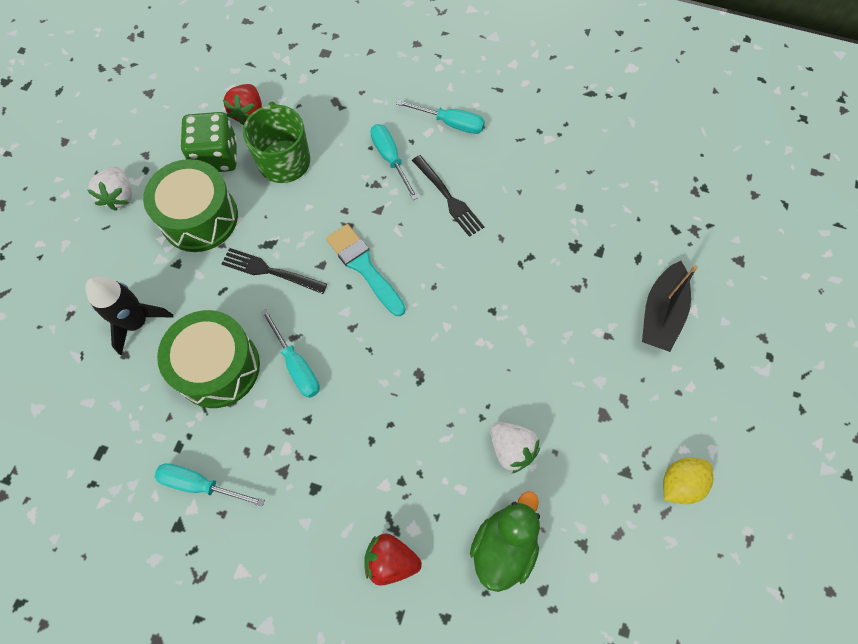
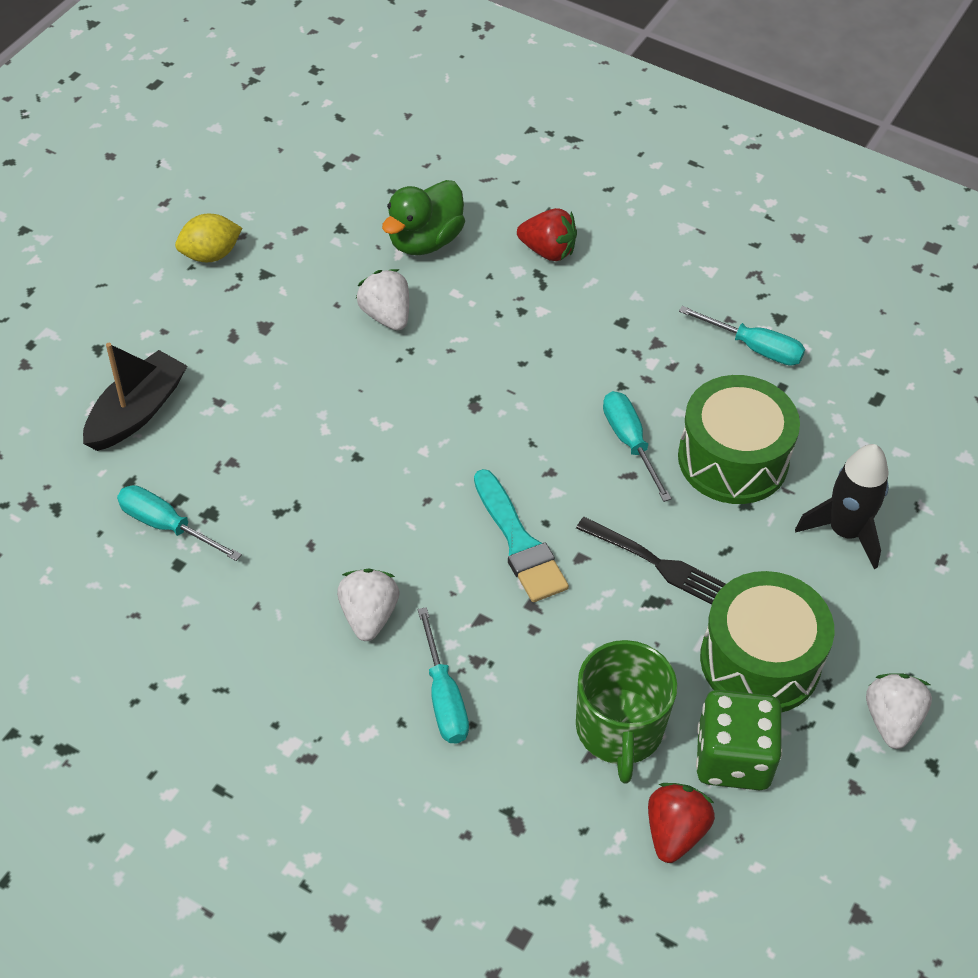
camera: 170 degrees left, 15 degrees down
(449, 198) = (368, 616): black fork -> white strawberry
(450, 123) = (326, 740): turquoise screwdriver -> turquoise screwdriver (166, 526)

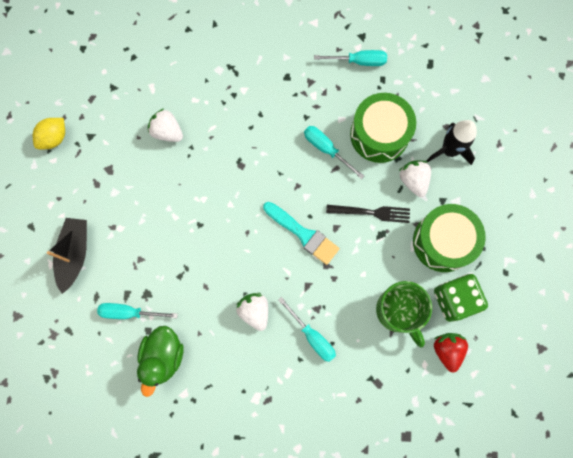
camera: 25 degrees left, 25 degrees up
(424, 241) = (161, 74): green duck -> green duck (163, 357)
(548, 251) = (227, 49): red strawberry -> none
(891, 720) = (513, 243): white strawberry -> white strawberry (413, 180)

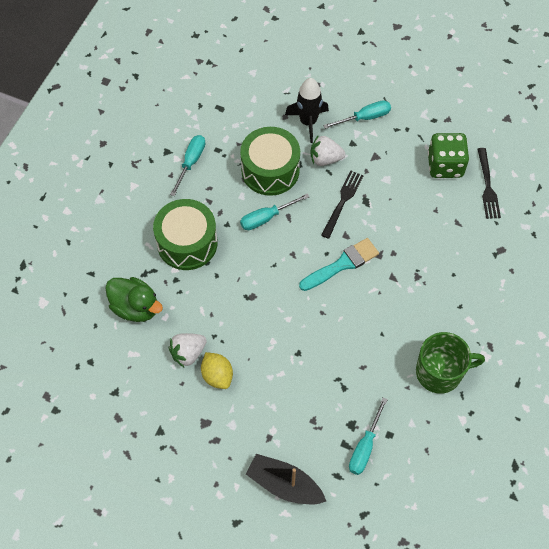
camera: 70 degrees left, 15 degrees down
(54, 138) = (146, 469): yellow lemon -> yellow lemon (217, 376)
(163, 357) = (420, 428): green duck -> green duck (136, 307)
(254, 311) = (402, 330): white strawberry -> none
(312, 336) = (441, 289): turquoise screwdriver -> turquoise screwdriver (364, 118)
(398, 311) = (441, 211): green mug -> green mug (440, 372)
(443, 242) = (390, 156): green drum -> green drum (187, 243)
(447, 350) = (487, 186): red strawberry -> black fork

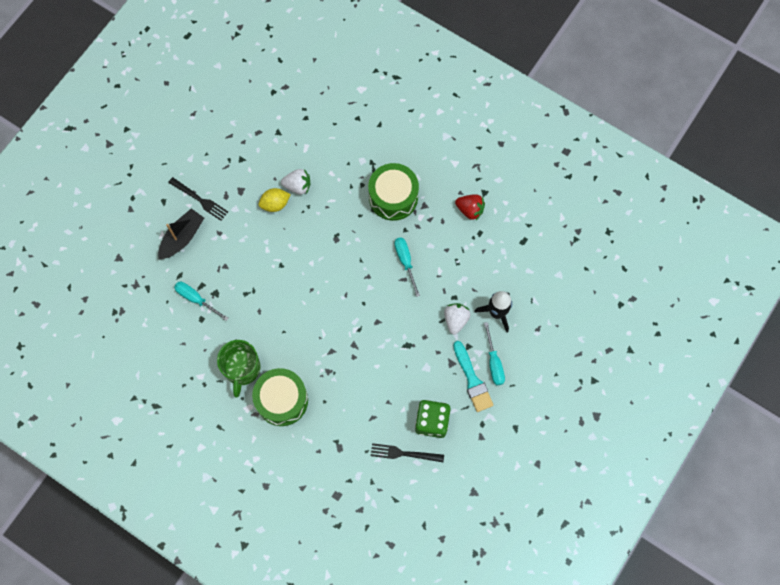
camera: 100 degrees right, 10 degrees up
(136, 307) = (343, 153): green duck -> none
(188, 353) = (298, 186): white strawberry -> white strawberry turned 120 degrees clockwise
(191, 162) = (470, 210): turquoise screwdriver -> red strawberry
(270, 170) = (451, 272): green drum -> green drum (282, 400)
(342, 201) = (410, 326): black fork -> black fork (200, 200)
(342, 264) = (351, 313): turquoise brush -> turquoise brush (472, 380)

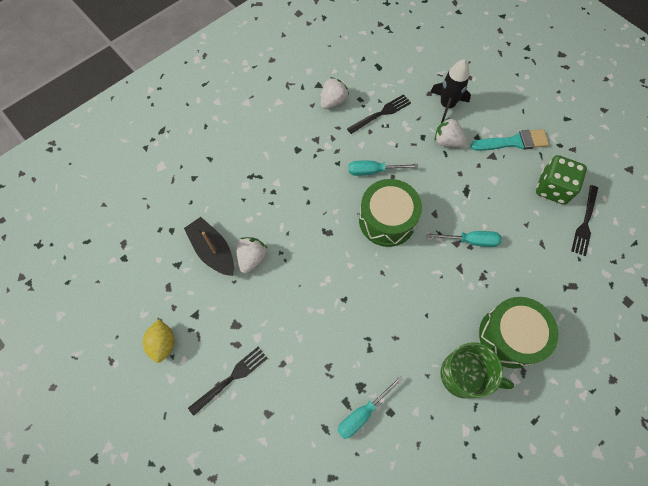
camera: 75 degrees left, 5 degrees down
(182, 238) = (275, 414): black boat -> black boat (213, 251)
(275, 204) = (266, 288): yellow lemon -> yellow lemon (163, 343)
(393, 197) = (297, 165): green drum -> green drum (387, 220)
(469, 255) = (381, 113): none -> black fork
(470, 210) = (333, 101): red strawberry -> white strawberry
(494, 362) = (498, 120): turquoise screwdriver -> turquoise screwdriver (470, 241)

